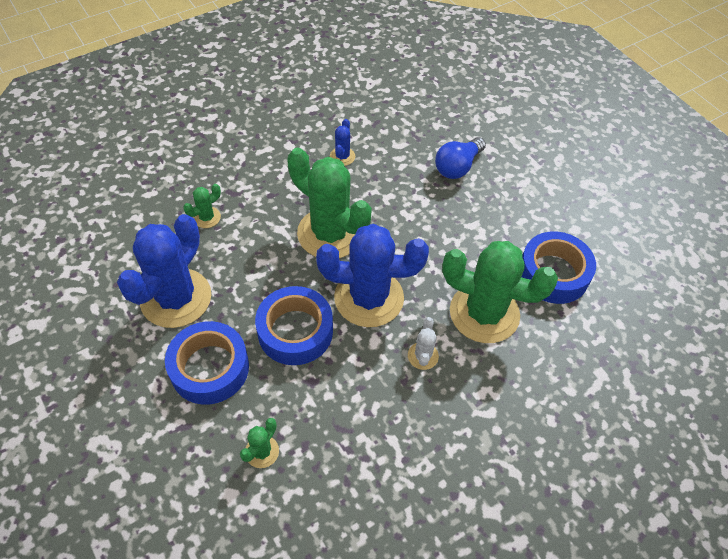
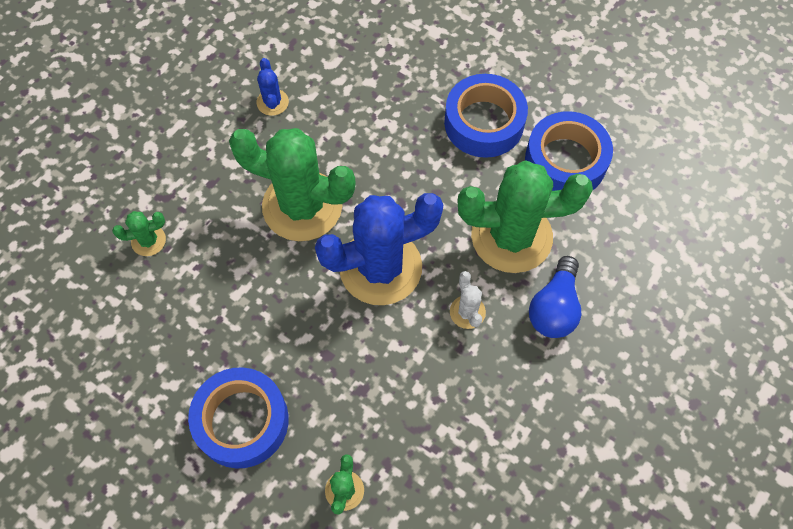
camera: 20 degrees left, 10 degrees up
(176, 298) = (162, 354): blue cactus -> none
(207, 217) = (148, 240): green cactus -> green cactus turned 45 degrees clockwise
(295, 331) = (317, 339): blue tape -> blue tape (484, 123)
(457, 167) = (410, 67): blue light bulb -> blue light bulb (554, 308)

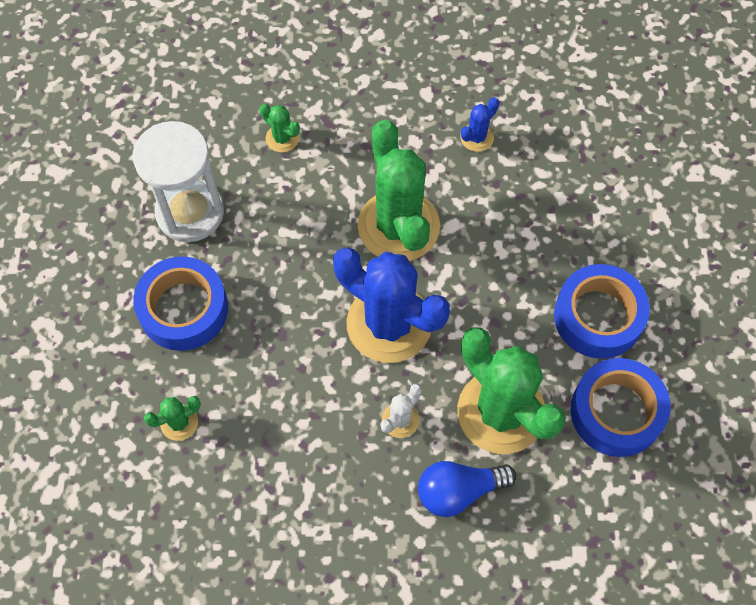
camera: 55 degrees right, 0 degrees up
(154, 358) = (190, 212): none -> white hourglass

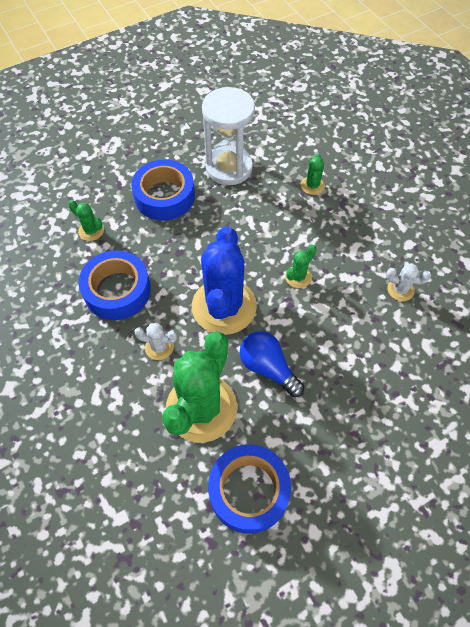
camera: 60 degrees right, 5 degrees down
(398, 226) = (298, 277): green cactus -> green cactus, size x0.42
(459, 491) = (127, 409): blue light bulb -> blue light bulb (268, 368)
(477, 137) = (400, 289): blue cactus -> white cactus
(598, 317) = (318, 439): blue tape -> blue tape (117, 290)

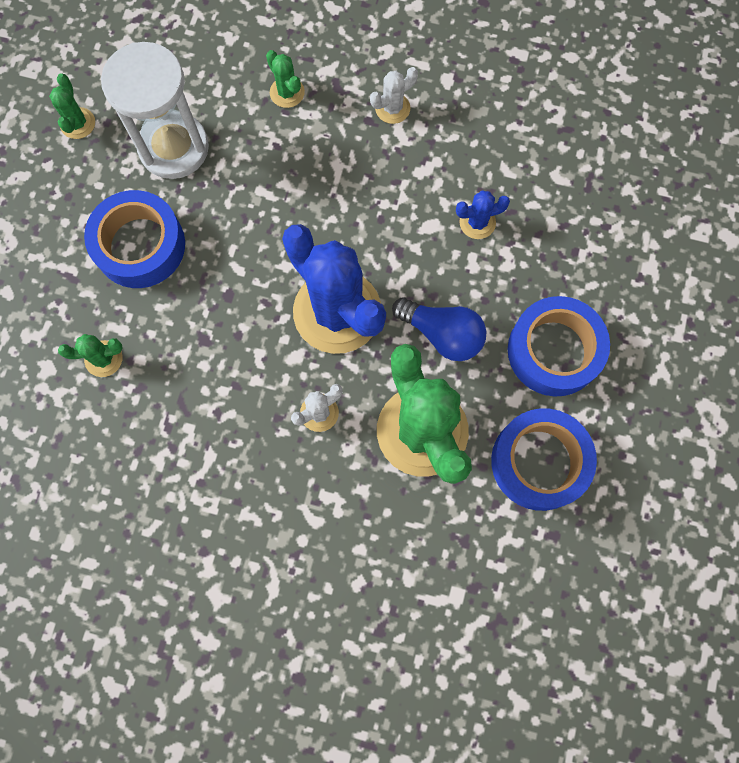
camera: 45 degrees left, 15 degrees up
(117, 290) = (210, 396): blue tape -> blue tape (554, 351)
(268, 368) = (442, 334): blue light bulb -> blue light bulb turned 150 degrees counterclockwise
(298, 277) = (377, 213): green cactus -> green cactus (78, 123)
(350, 328) = (477, 222): none -> blue cactus
(400, 289) = (484, 139): white cactus -> white cactus (392, 108)

